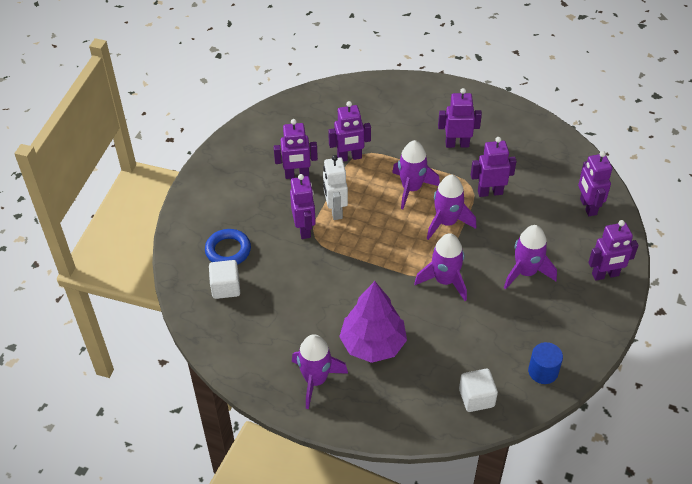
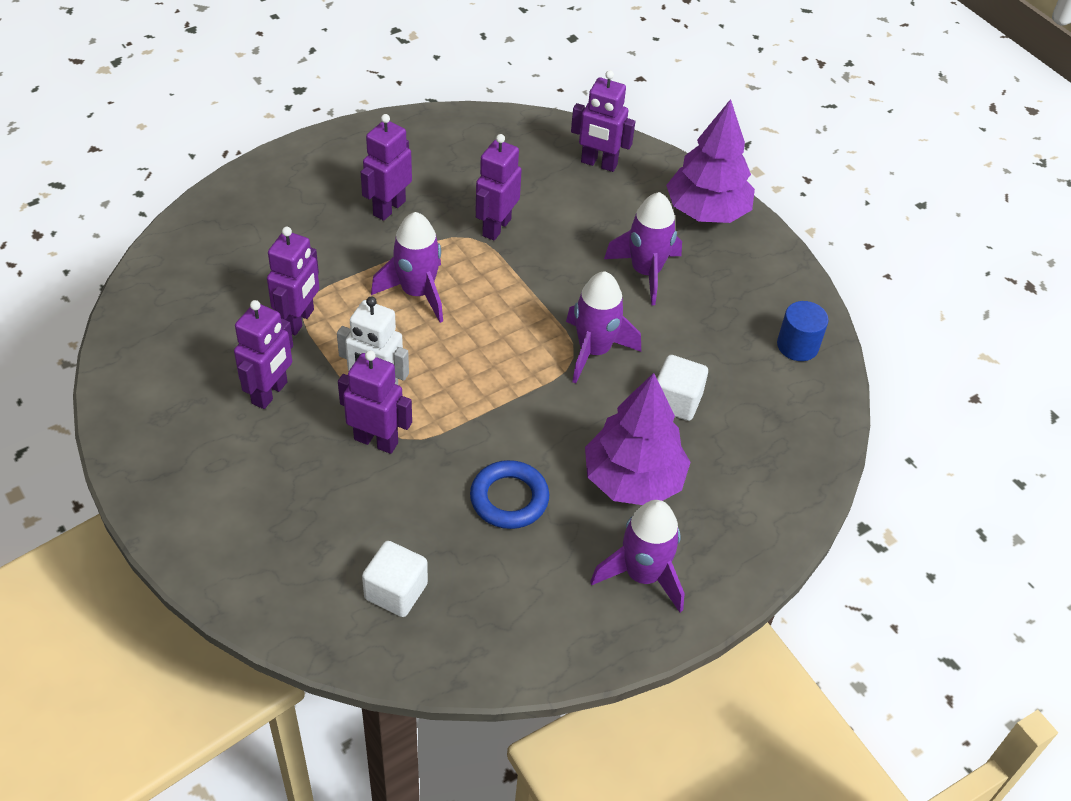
camera: 60 degrees left, 0 degrees up
(228, 250) = (330, 550): blue ring -> blue ring (509, 499)
(446, 222) = (505, 293): purple rocket -> none
(476, 398) = (790, 427): white cube -> white cube (676, 401)
(605, 275) = (707, 211): purple robot -> purple tree

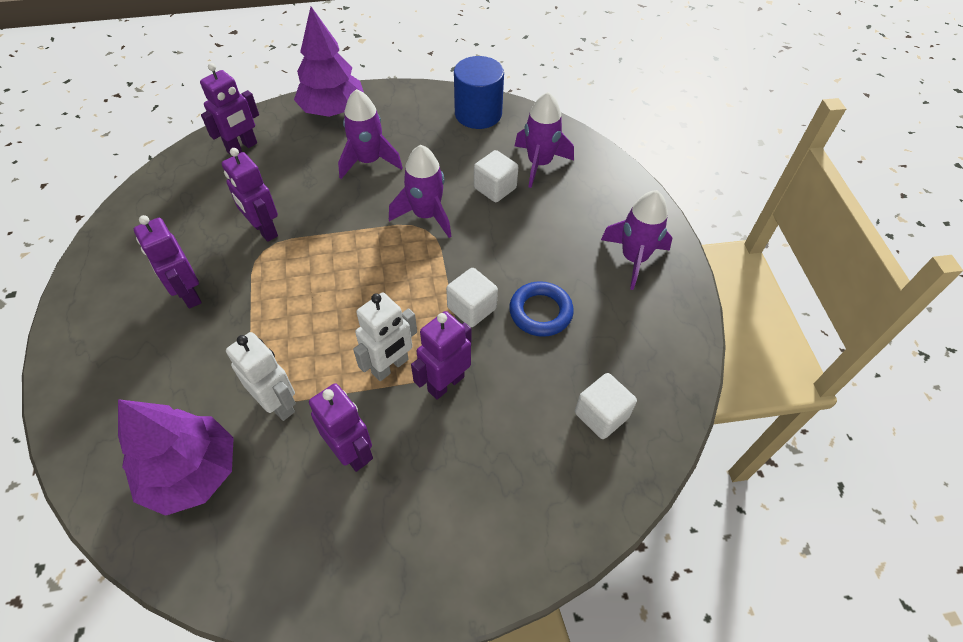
camera: 65 degrees left, 5 degrees up
(299, 320) = (278, 404): purple robot -> white robot
(417, 293) = (301, 305): purple rocket -> purple rocket (539, 163)
(483, 433) = (471, 308): none -> white cube
(633, 480) = (552, 235): purple tree -> purple tree (191, 473)
(797, 345) = (478, 114): blue cylinder -> blue cylinder, size x1.58

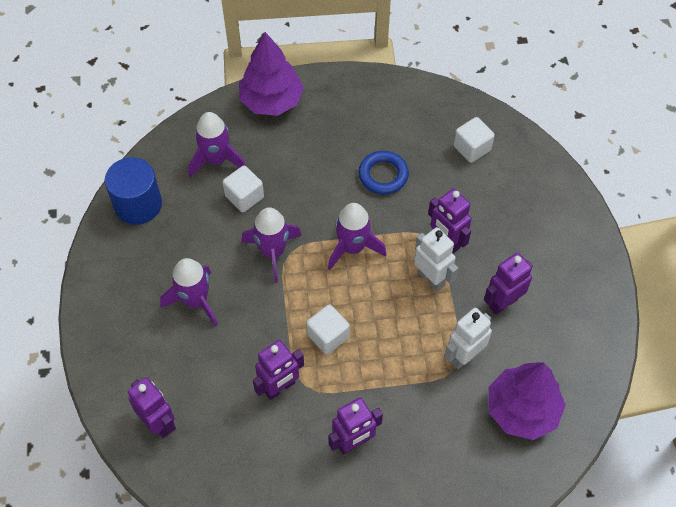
camera: 85 degrees left, 5 degrees up
(333, 110) = (110, 338): purple tree -> purple tree (271, 101)
(471, 308) = (377, 221): white cube -> white cube (328, 336)
(633, 258) = (333, 107): purple rocket -> purple rocket (352, 248)

